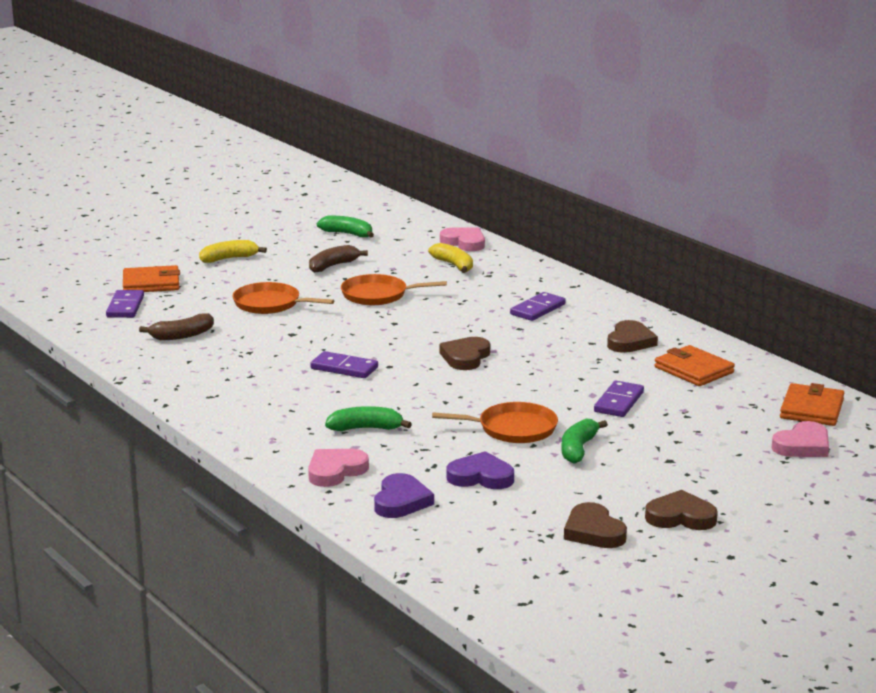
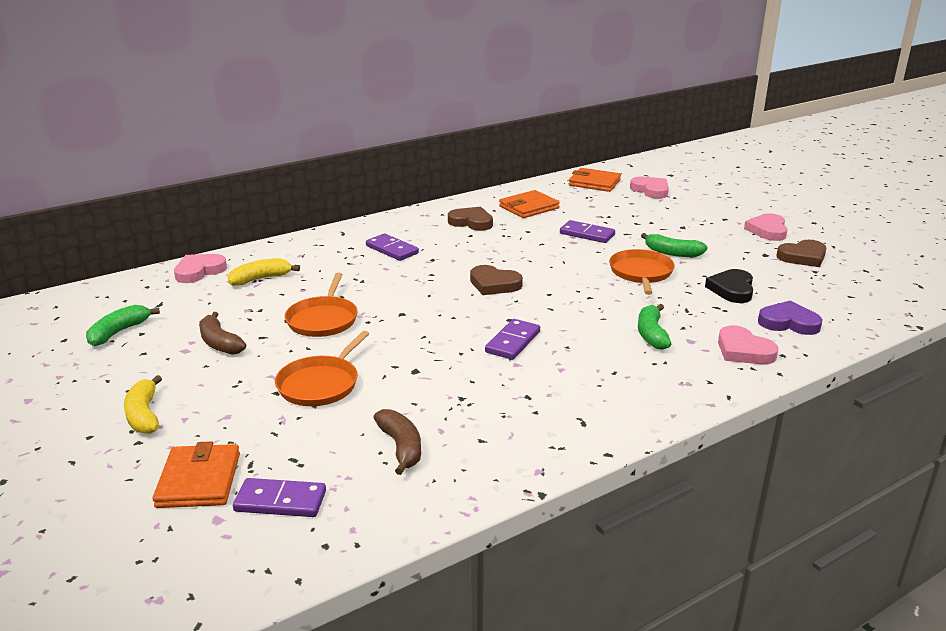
camera: 85 degrees left, 5 degrees up
(481, 477) = (732, 289): purple heart -> black heart
(680, 517) = (767, 230): brown heart -> pink heart

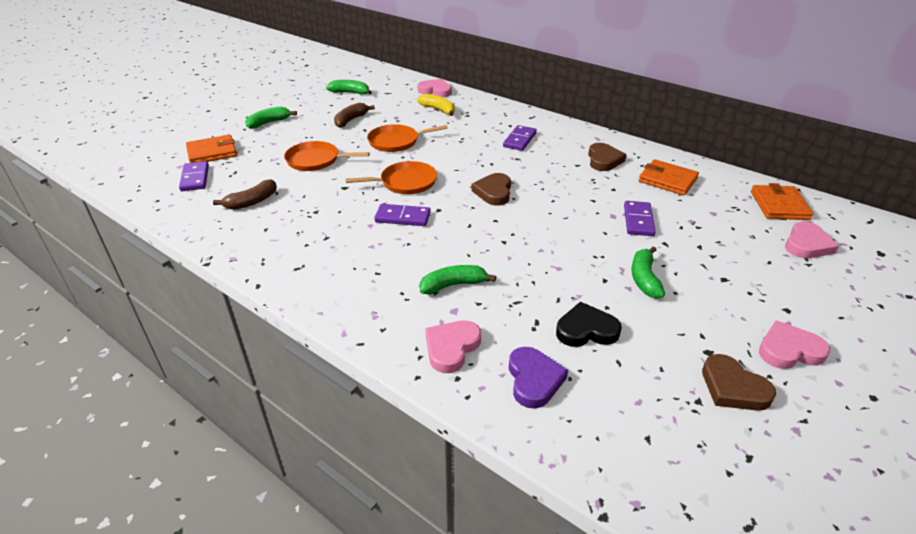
camera: 70 degrees right, 10 degrees up
(144, 415) = (269, 123): yellow banana -> green banana
(641, 273) = (577, 264): orange pan -> orange pan (405, 182)

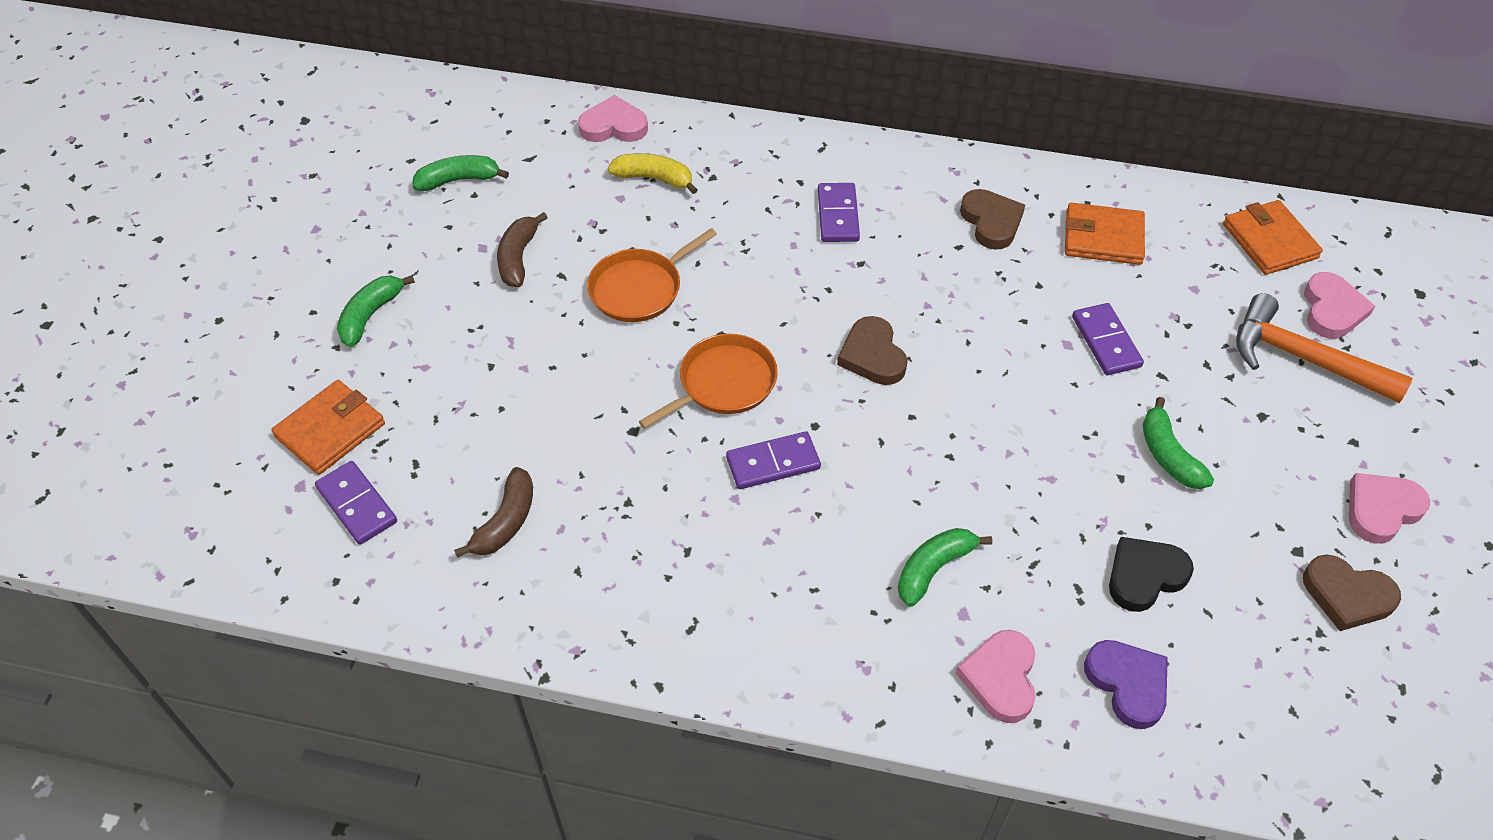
camera: 25 degrees left, 15 degrees up
(316, 160) = (536, 384): orange pan -> none
(771, 260) = (1303, 358): none -> orange hammer

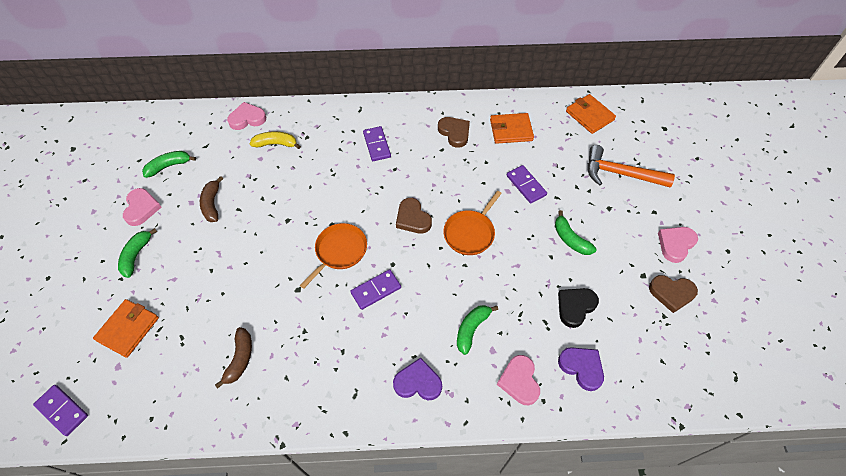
camera: 15 degrees left, 5 degrees up
(357, 505) = (153, 370): purple domino -> purple domino (62, 410)
(639, 288) = (282, 207): orange pan -> orange pan (470, 233)
(810, 634) = (418, 382): none -> purple heart
(1332, 310) = (627, 145): pink heart -> pink heart (141, 208)

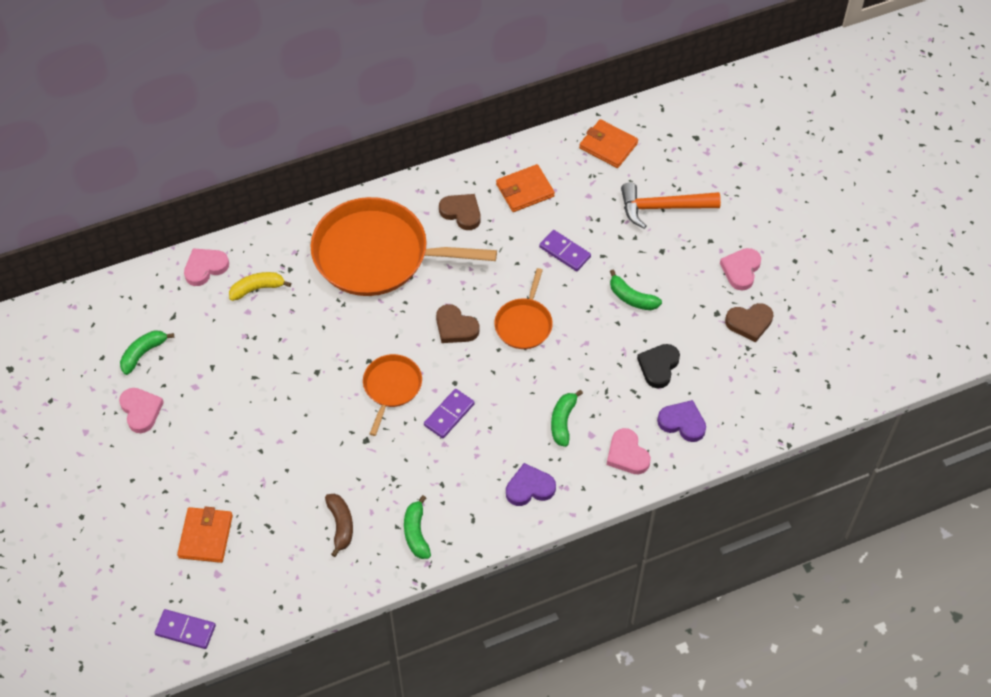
camera: 20 degrees left, 0 degrees up
(136, 255) = (167, 462): green banana -> green banana (416, 533)
(212, 204) = (221, 381): brown banana -> none
(376, 145) = (377, 254): purple domino -> orange pan

